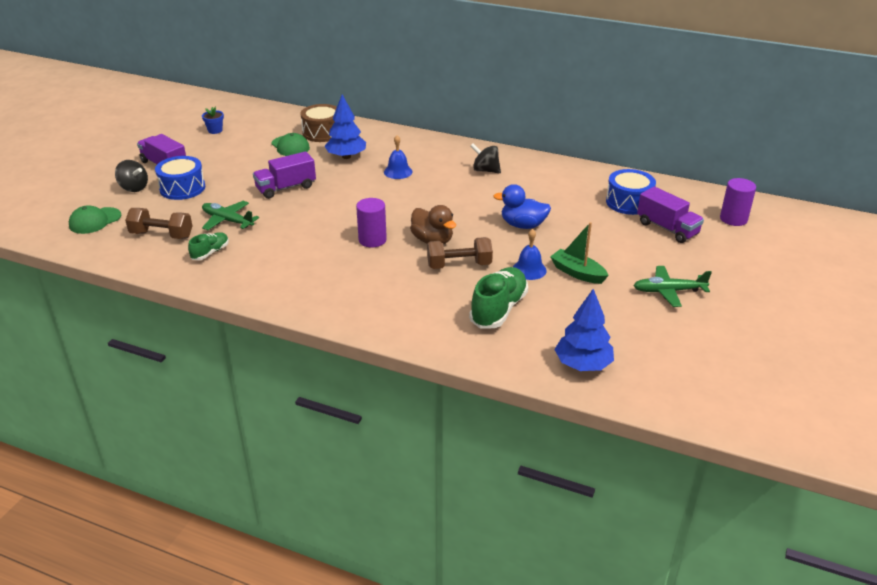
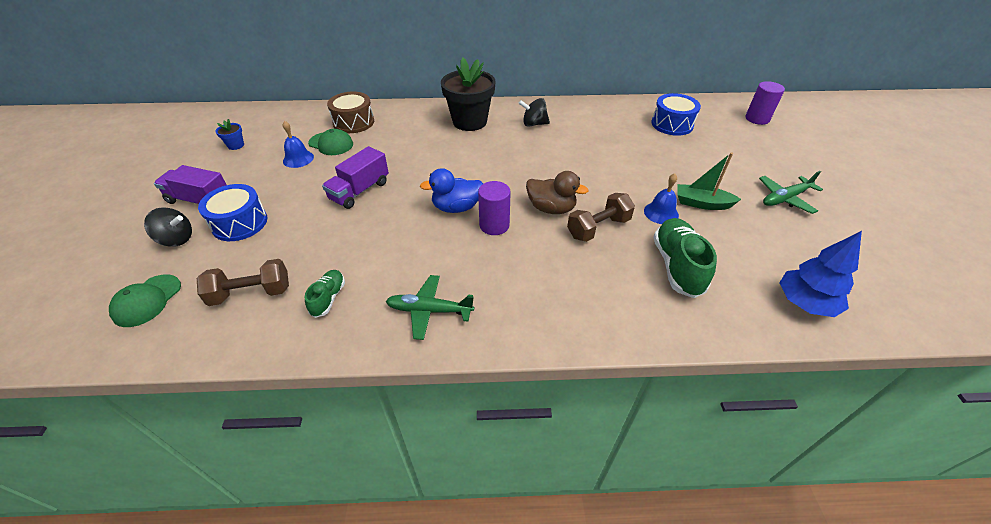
camera: 25 degrees left, 10 degrees up
(228, 221) = (322, 249): green plane -> green plane (430, 311)
(346, 156) = (396, 141): blue tree -> none
(398, 172) = (458, 144): blue bell -> blue bell (298, 159)
(426, 155) = (469, 122): none -> black flower pot
(523, 225) = (613, 169): blue duck -> blue duck (456, 207)
(667, 228) = (722, 140): purple truck -> none

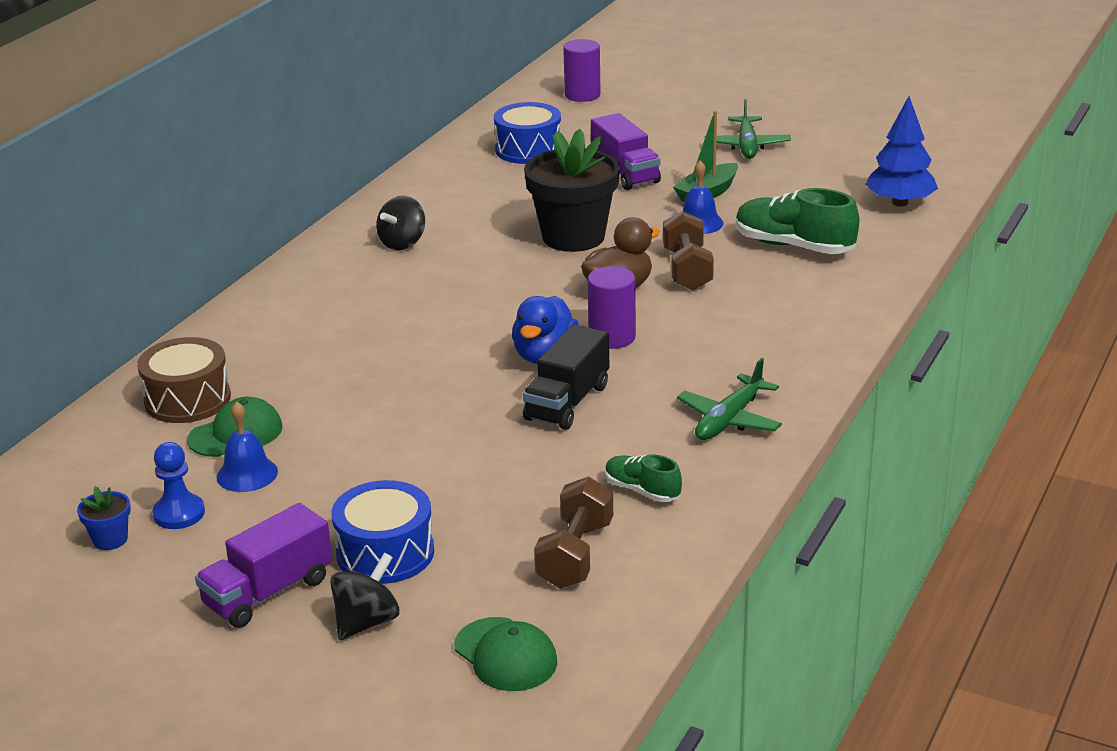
camera: 60 degrees left, 15 degrees down
(260, 154) = (179, 513): none -> blue pawn
(360, 191) = (416, 427): purple truck -> purple truck (625, 173)
(411, 233) = (567, 402): none -> black truck
(469, 122) = (328, 292): black flower pot -> black flower pot (573, 237)

